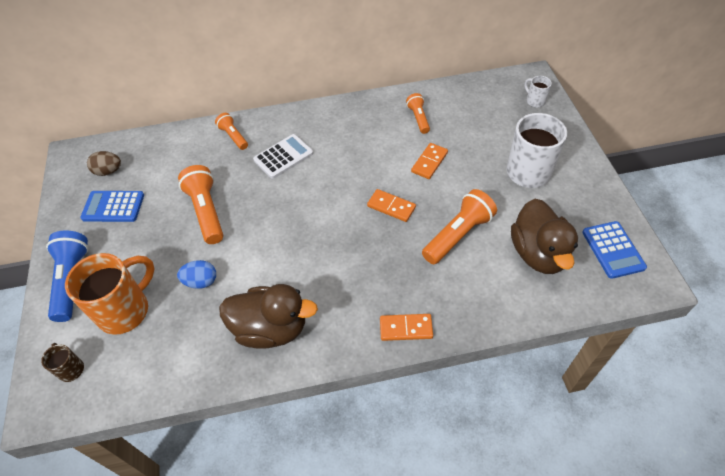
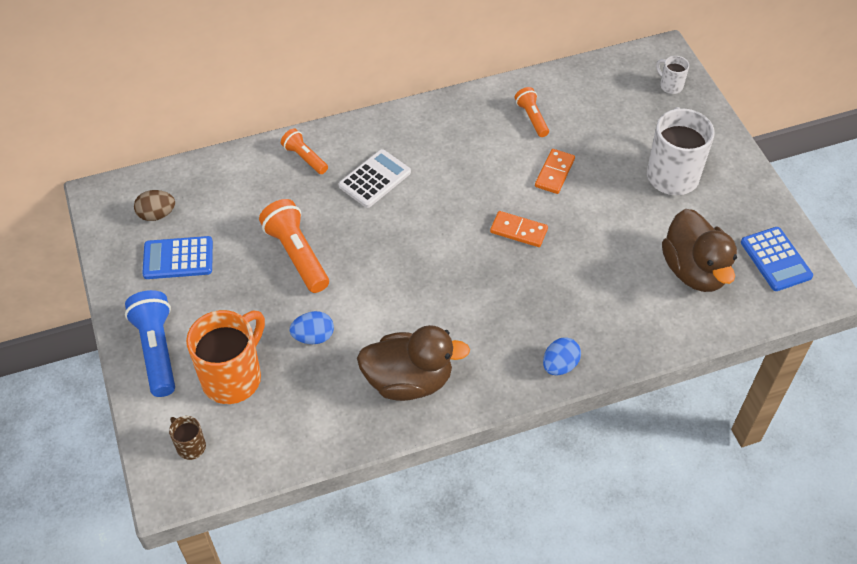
camera: 10 degrees left, 0 degrees up
(406, 328) = (559, 365): orange domino -> blue egg
(458, 235) = (601, 257): orange flashlight -> none

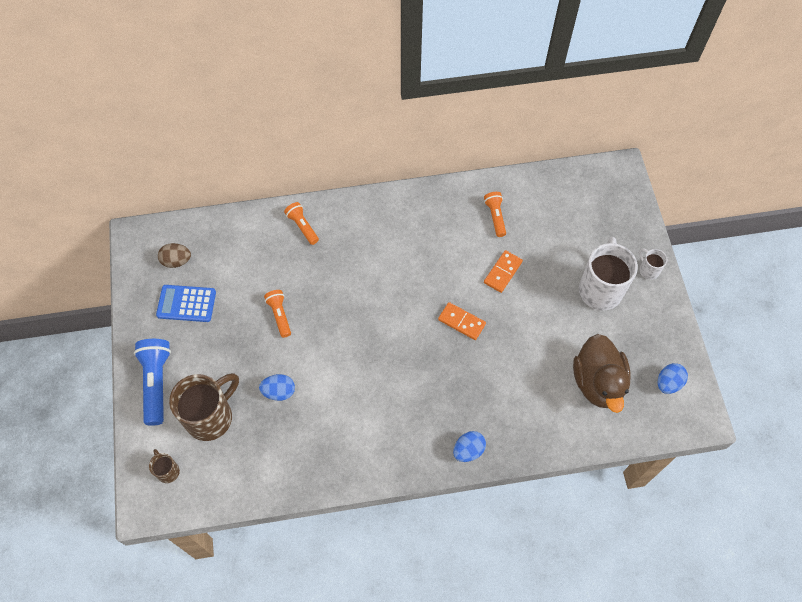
camera: 10 degrees right, 10 degrees up
(233, 377) = (211, 416): orange mug -> brown mug
(297, 254) = (279, 315): orange flashlight -> orange flashlight, size x0.59
(375, 179) = (355, 255): white calculator -> none
(408, 380) = (346, 443): brown duck -> none
(670, 85) = (619, 203): white mug -> white mug (648, 270)
(775, 259) = (668, 383): blue calculator -> blue egg

